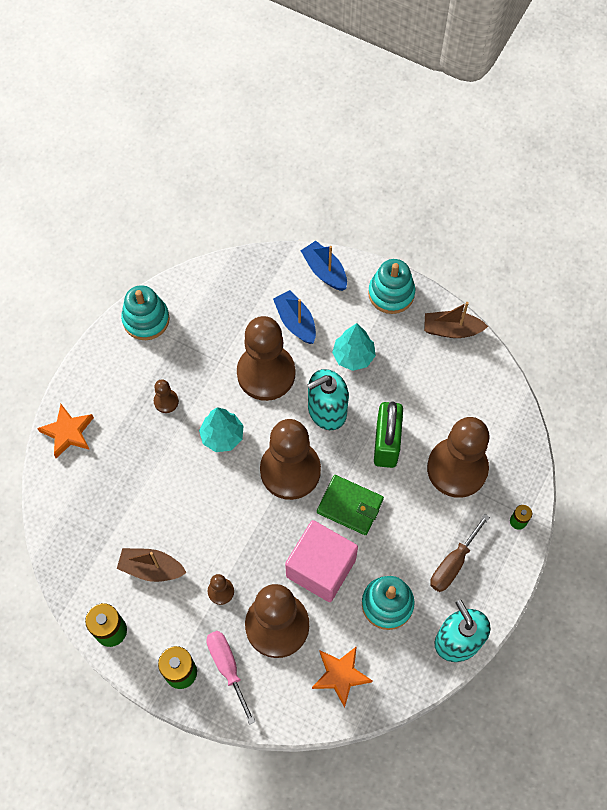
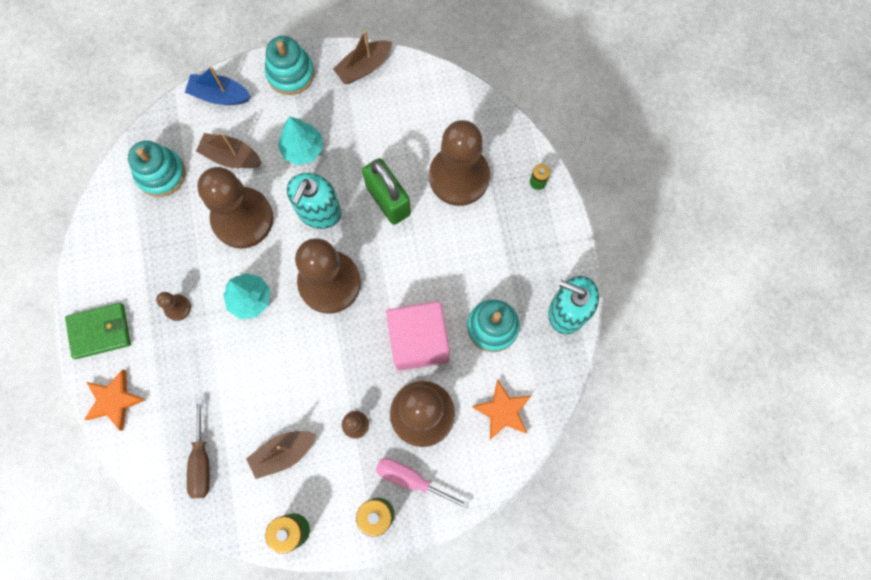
camera: 40 degrees left, 10 degrees up
(146, 319) = (100, 252): turquoise stacking toy -> turquoise stacking toy (161, 173)
(295, 322) = (231, 156): blue boat -> brown boat
(350, 506) = (400, 273): green wallet -> green wallet (100, 331)
(453, 563) = (516, 254): brown screwdriver -> brown screwdriver (201, 461)

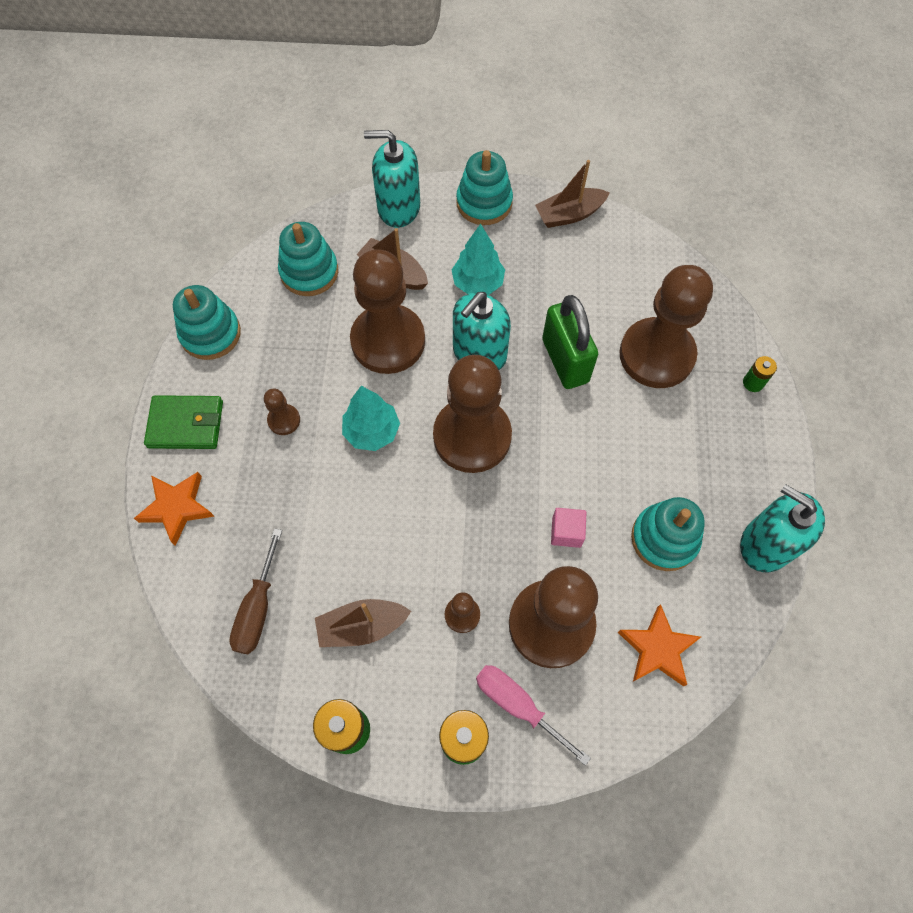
camera: 15 degrees right, 10 degrees down
(95, 249) = (210, 334): none -> turquoise stacking toy
(219, 95) = (398, 208): blue boat -> turquoise soap dispenser
(418, 341) = (566, 532): pink cube -> pink cube, size x0.44

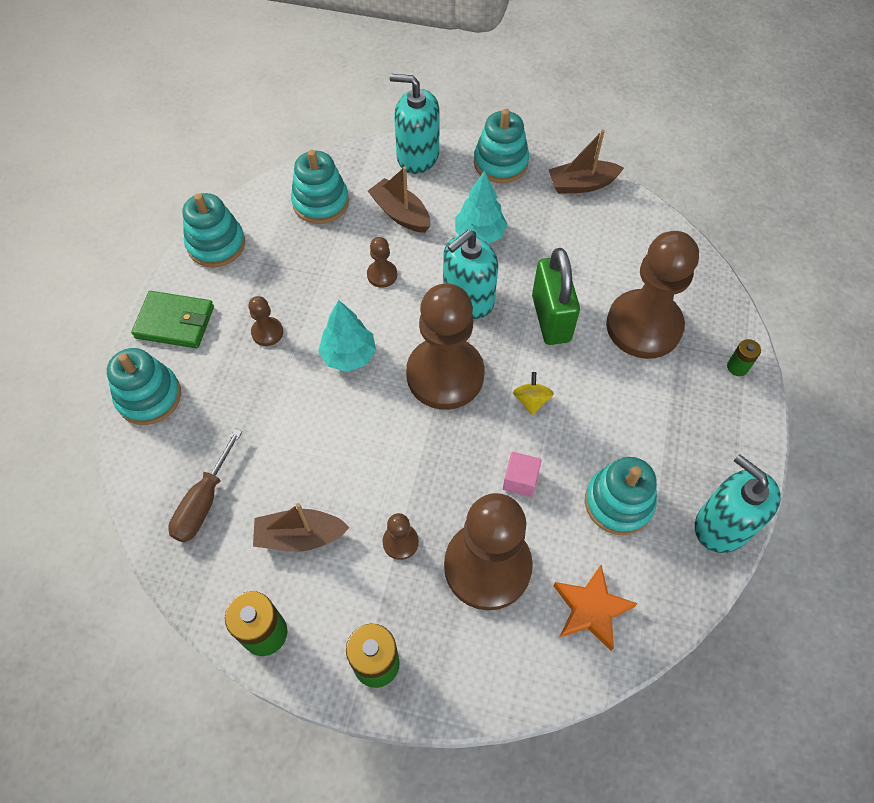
camera: 10 degrees right, 5 degrees down
(177, 508) = (149, 396): orange star -> turquoise stacking toy
(388, 341) = (382, 275): brown pawn -> brown pawn, size x0.42
(518, 705) = (438, 639): pink screwdriver -> none
(562, 449) = (531, 400): none -> yellow spinning top

